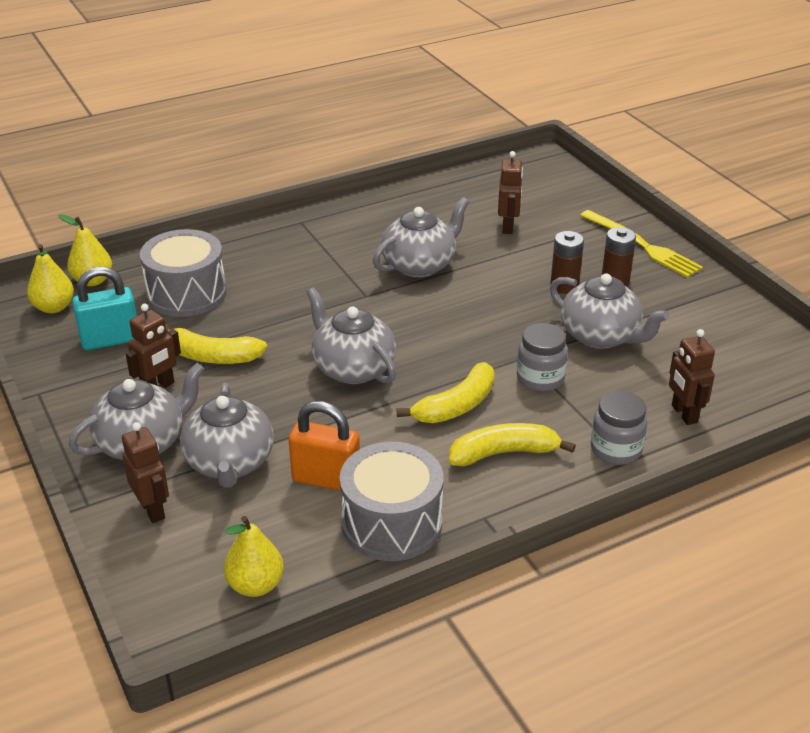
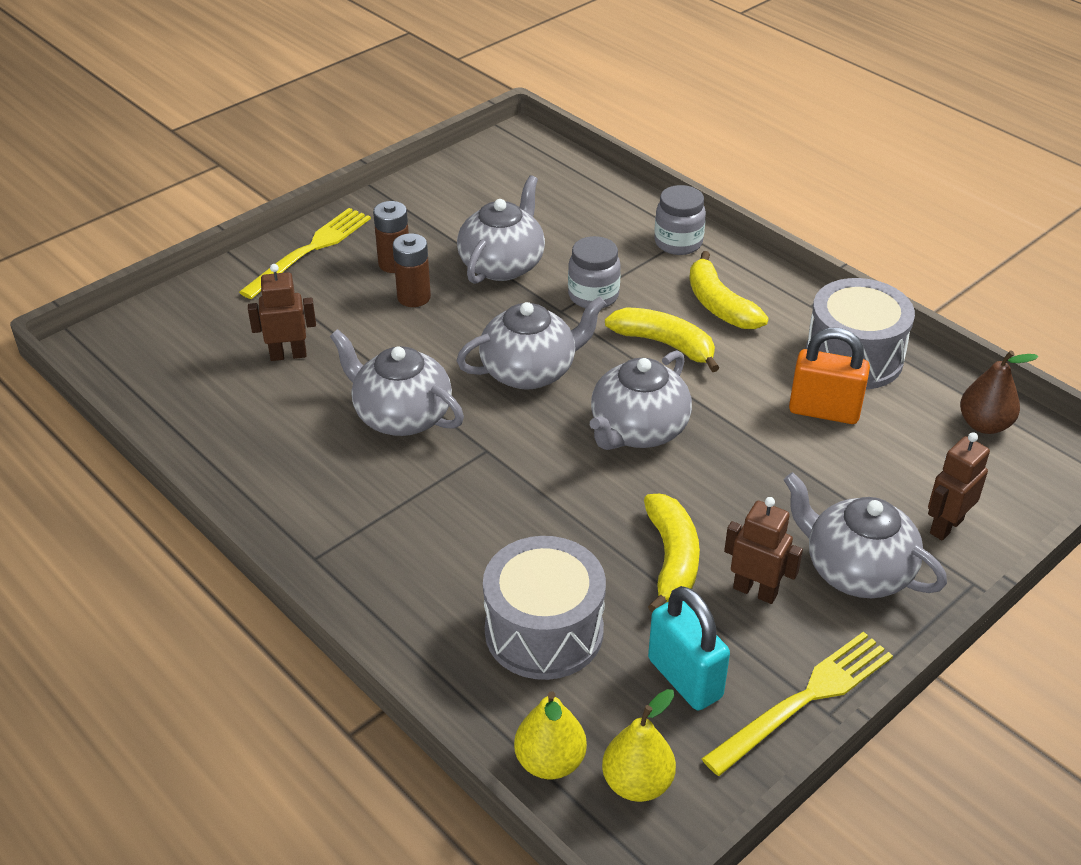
camera: 105 degrees left, 5 degrees up
(56, 385) = (804, 700): none -> yellow fork
(230, 463) = (844, 487): grey teapot -> grey teapot (530, 371)
(255, 585) = (984, 424): yellow pear -> brown pear
(326, 479) = (824, 411): orange padlock -> orange padlock turned 75 degrees counterclockwise
(684, 414) = (607, 210): brown robot -> none

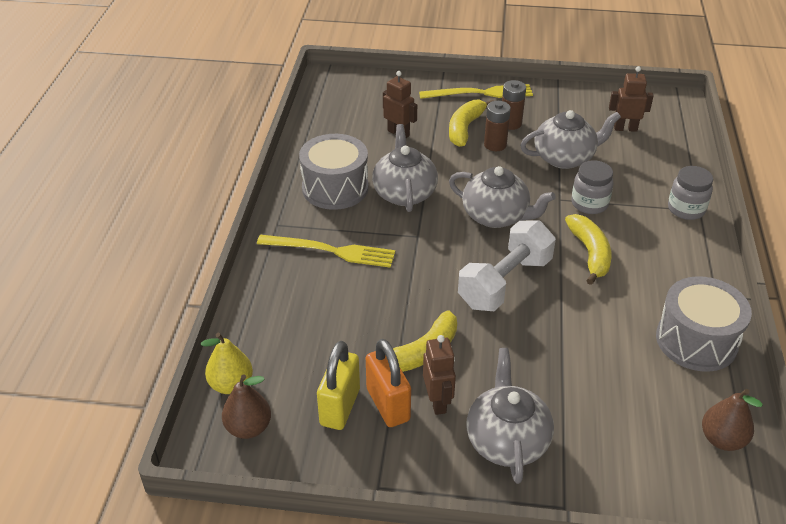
camera: 50 degrees right, 0 degrees up
(544, 631) = (315, 332): grey drum -> grey drum (335, 188)
(637, 783) = (248, 428): yellow pear -> brown pear
(638, 430) = (505, 283): grey teapot -> white dumbbell
(685, 678) = (340, 407): turquoise padlock -> yellow padlock
(719, 305) = (656, 256): yellow banana -> yellow banana (465, 128)
(804, 700) = (377, 469): yellow fork -> yellow fork (331, 251)
(824, 411) = (627, 353): orange padlock -> orange padlock (388, 404)
(946, 526) = (598, 466): brown robot -> brown robot (625, 128)

